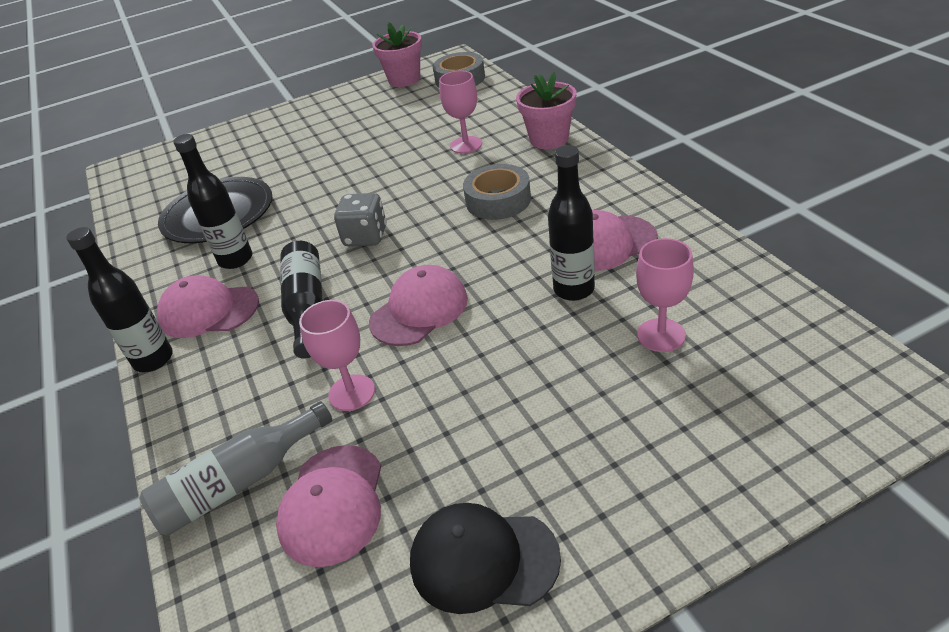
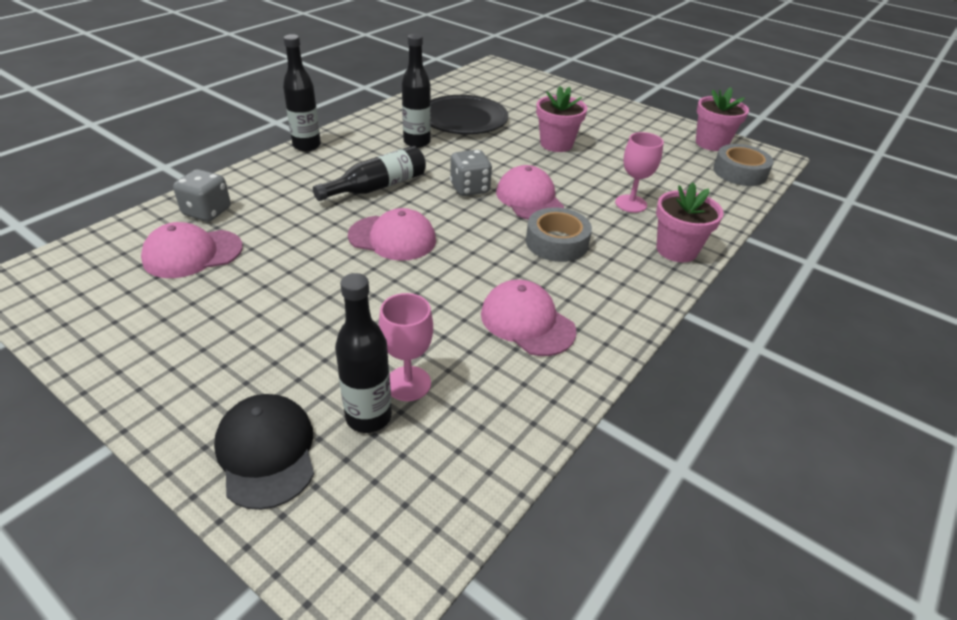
camera: 55 degrees right, 0 degrees up
(208, 311) = (359, 150): pink cap -> pink cap (529, 199)
(239, 482) = (207, 212): grey bottle -> grey dice
(329, 163) = (556, 144): none -> pink flower pot
(351, 393) = (295, 232): pink goblet -> none
(483, 560) = (149, 333): black cap -> black cap (266, 452)
(574, 289) = (450, 315): black bottle -> black bottle (368, 417)

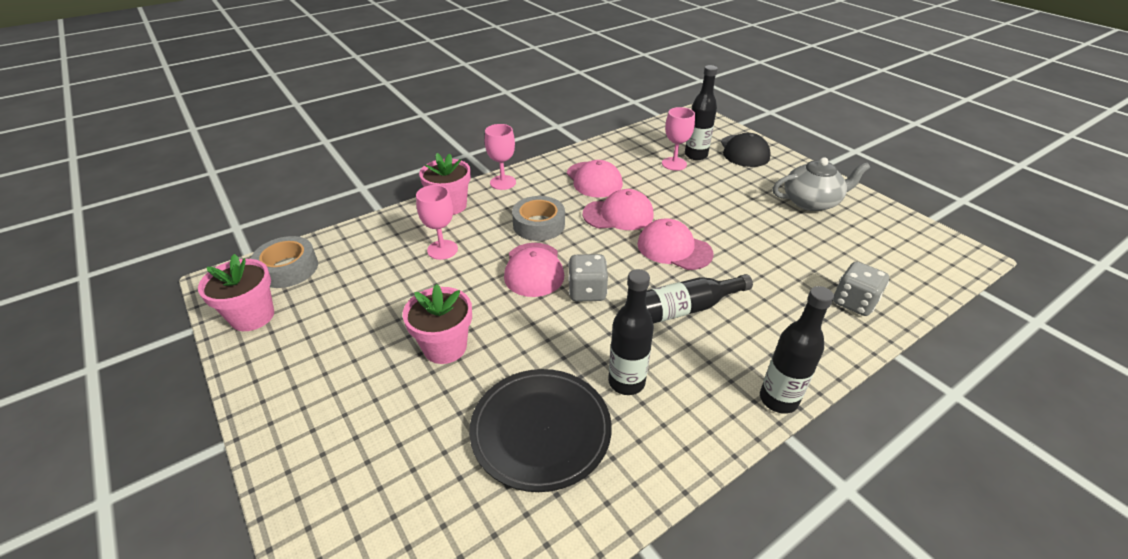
camera: 160 degrees left, 0 degrees up
(185, 337) = (811, 202): none -> grey teapot
(192, 254) = (841, 259): pink cap -> pink cap (618, 214)
(649, 294) = (503, 182): none -> pink goblet

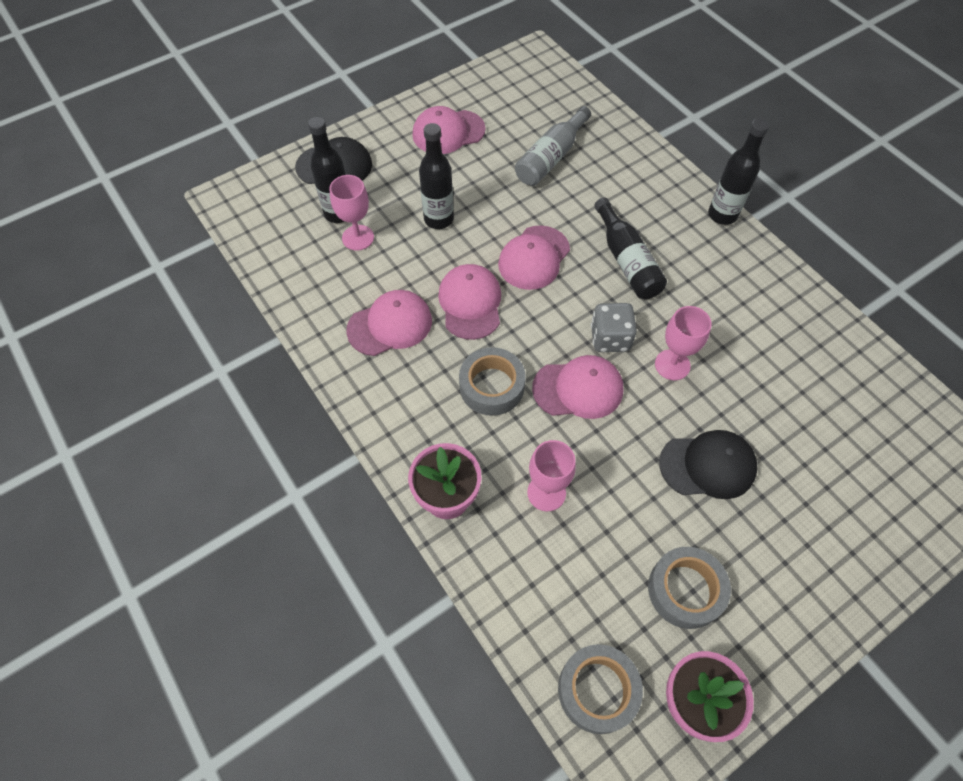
camera: 90 degrees left, 20 degrees up
(337, 320) = (685, 590): none -> grey tape
(445, 347) = (707, 465): pink flower pot -> black cap
(503, 182) = (390, 434): pink goblet -> pink goblet (672, 365)
(541, 430) = (787, 376): black plate -> none
(626, 382) = (724, 312): black bottle -> black bottle (438, 219)
(809, 262) = (551, 157): none -> grey bottle
(811, 202) = (448, 132): grey teapot -> pink cap
(854, 302) = (604, 142): grey dice -> none

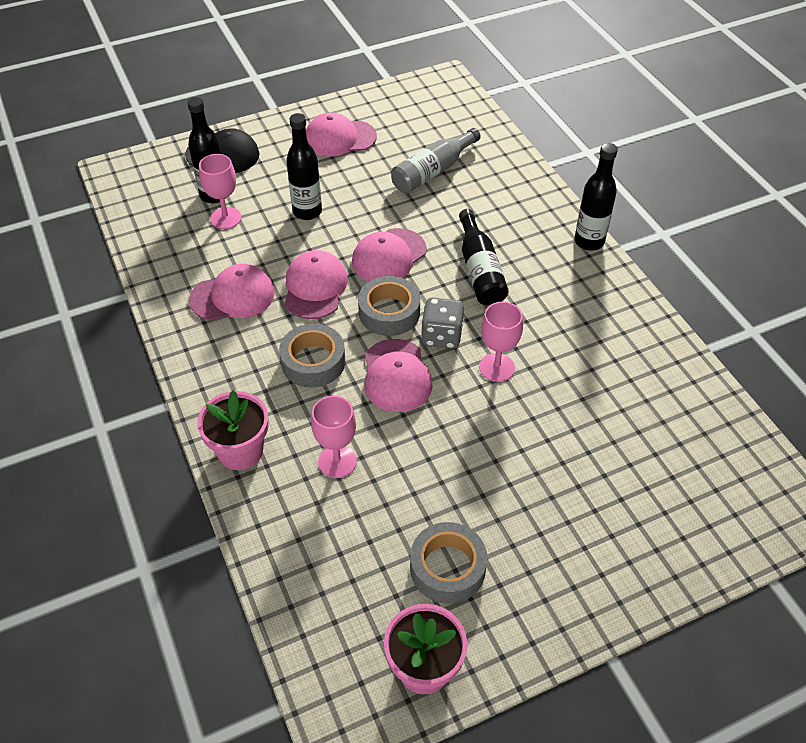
camera: 10 degrees right, 10 degrees down
(578, 389) = (396, 376): pink cap -> pink cap turned 75 degrees clockwise
(597, 690) = (333, 641): grey tape -> grey tape (389, 312)
(707, 465) = (504, 461): black cap -> none

